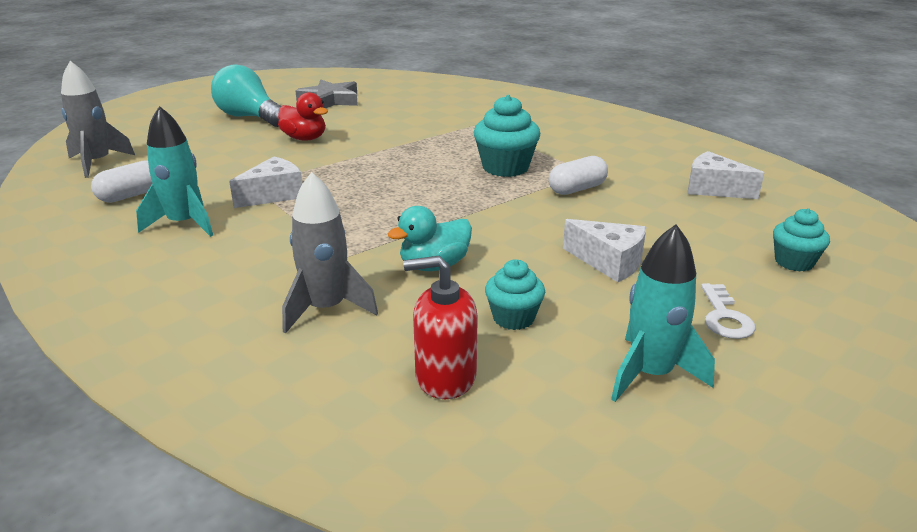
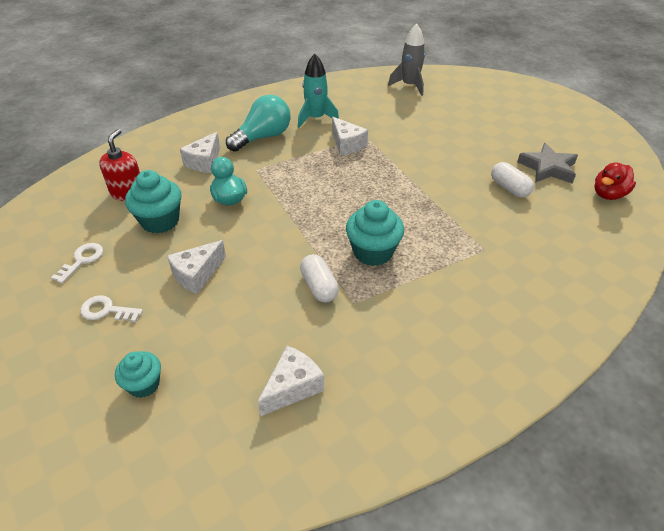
camera: 100 degrees right, 15 degrees up
(131, 195) = (359, 100): white capsule -> white capsule (509, 188)
(249, 117) = (497, 131): turquoise light bulb -> turquoise light bulb (263, 137)
(304, 138) = (449, 155): red duck -> red duck (608, 194)
(326, 309) = (204, 162): grey rocket -> white cheese
(513, 318) = (160, 221): turquoise cupcake -> turquoise cupcake, size x1.61
(650, 374) = (82, 260): turquoise rocket -> white key

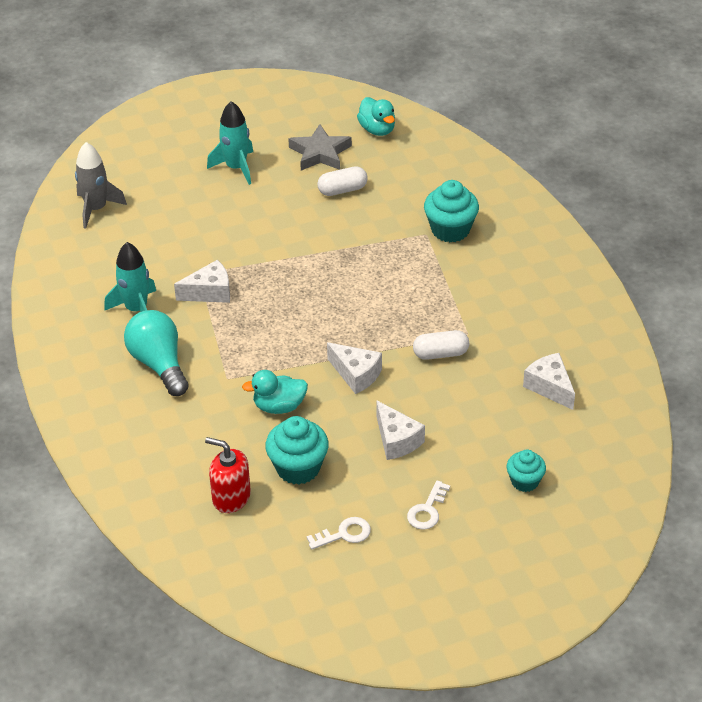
camera: 75 degrees left, 0 degrees up
(82, 260) = (344, 534): white key -> white key turned 120 degrees clockwise
(204, 162) = (192, 424): white cheese -> white cheese (356, 374)
(373, 252) = (405, 308): turquoise cupcake -> turquoise cupcake (450, 230)
(495, 131) = (236, 168): none -> turquoise rocket
(608, 194) = (377, 129): red duck -> turquoise duck

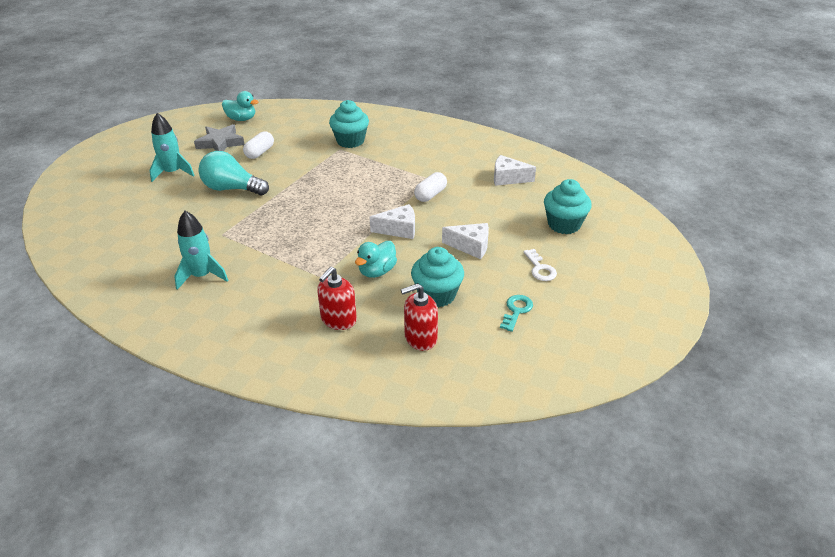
camera: 45 degrees left, 5 degrees down
(96, 209) = (93, 238): grey rocket -> none
(159, 364) = (262, 296): turquoise light bulb -> turquoise light bulb (232, 189)
(189, 431) = (338, 320): none -> red soap dispenser
(210, 292) = (243, 240): white cheese -> none
(344, 534) = (516, 310): white key -> turquoise key
(525, 481) = (564, 224): turquoise cupcake -> turquoise cupcake, size x1.61

